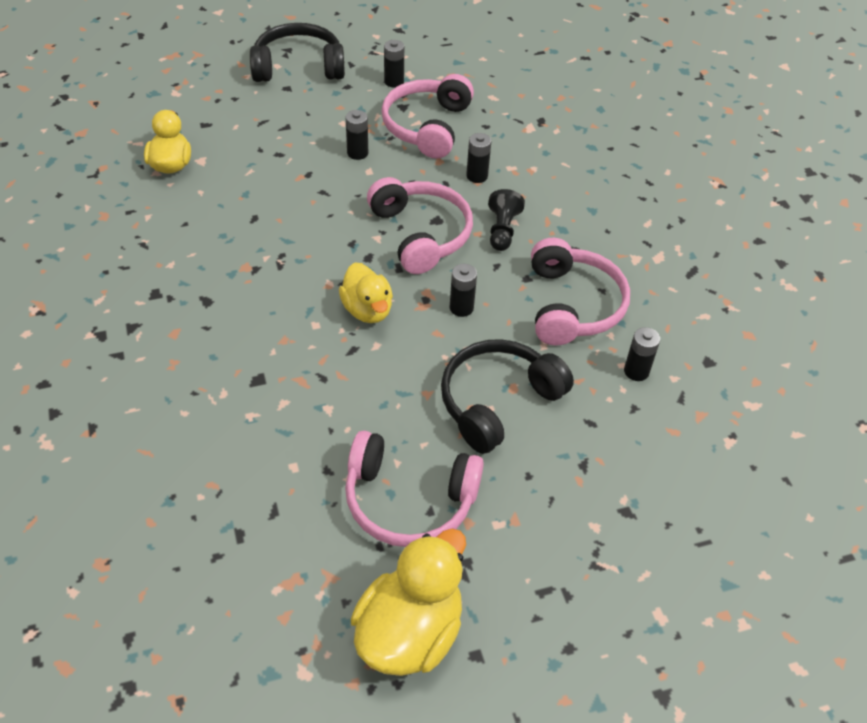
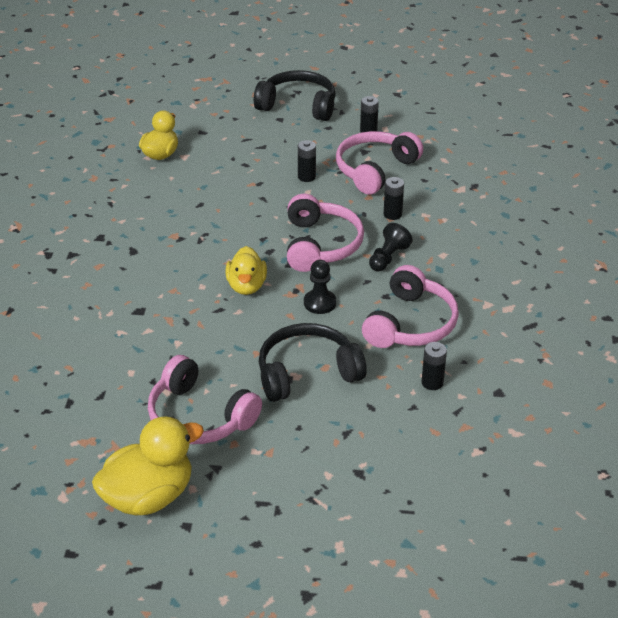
camera: 25 degrees right, 10 degrees down
(461, 308) = (320, 303): black battery -> black pawn

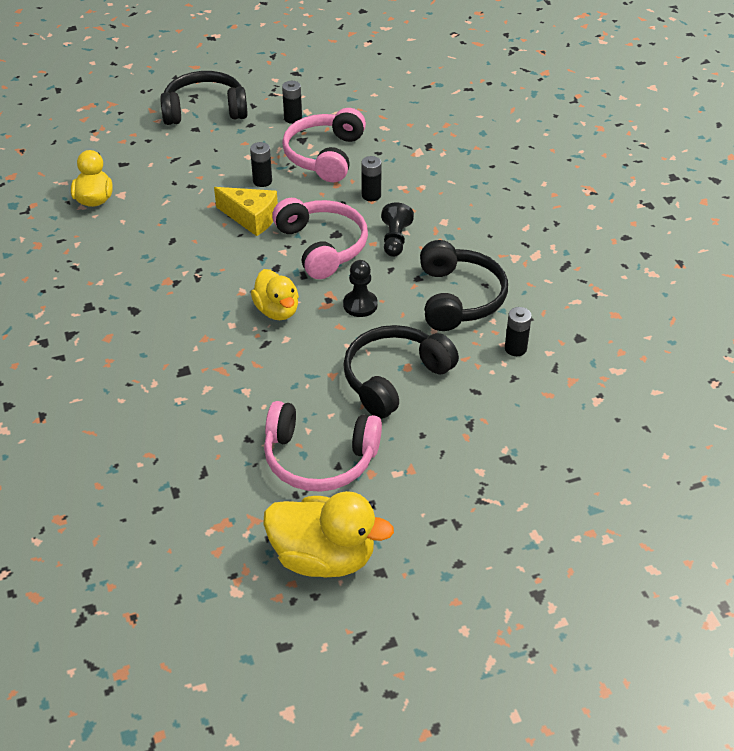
camera: 25 degrees left, 5 degrees up
(149, 496) = (323, 557): yellow duck -> yellow duck turned 75 degrees clockwise
(276, 205) = (251, 218): none -> yellow cheese
(410, 324) = (459, 298): pink headphones -> black headphones

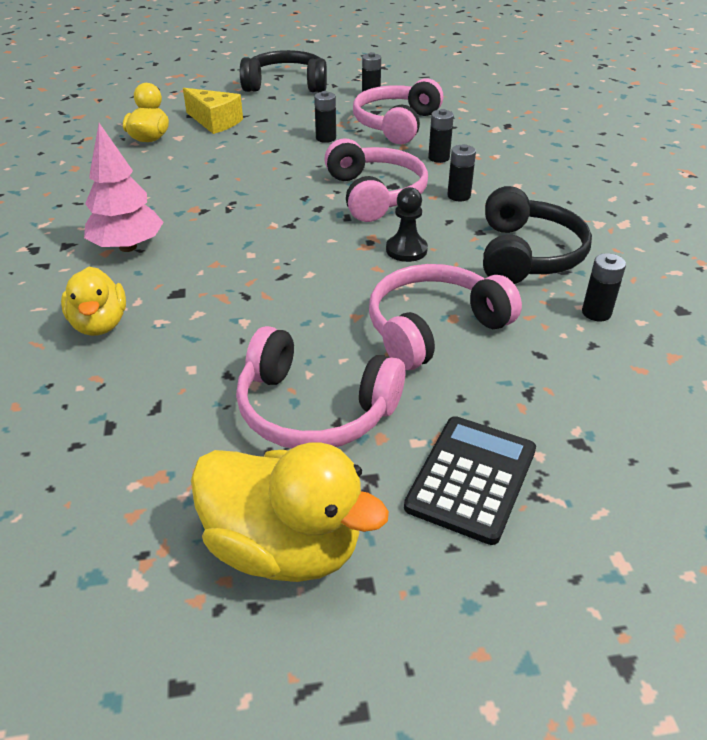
camera: 10 degrees right, 5 degrees down
(124, 330) = (128, 247): none -> pink tree
(251, 218) = (304, 165): yellow cheese -> yellow cheese (215, 122)
(277, 310) = (307, 246): yellow duck -> yellow duck (100, 324)
(394, 378) = (434, 328): black headphones -> pink headphones
(395, 240) = (459, 196): black pawn -> black battery
(437, 494) = (471, 478): none -> black calculator

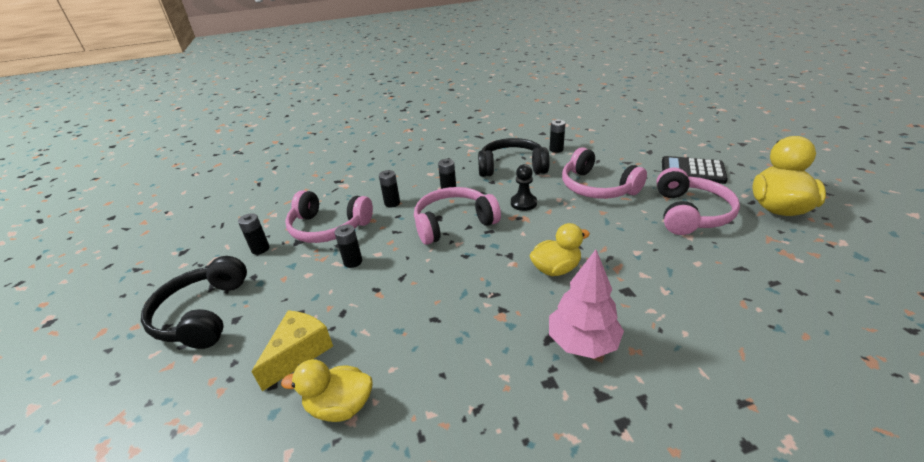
camera: 95 degrees left, 5 degrees down
(100, 324) = (692, 322): yellow duck -> yellow duck (556, 269)

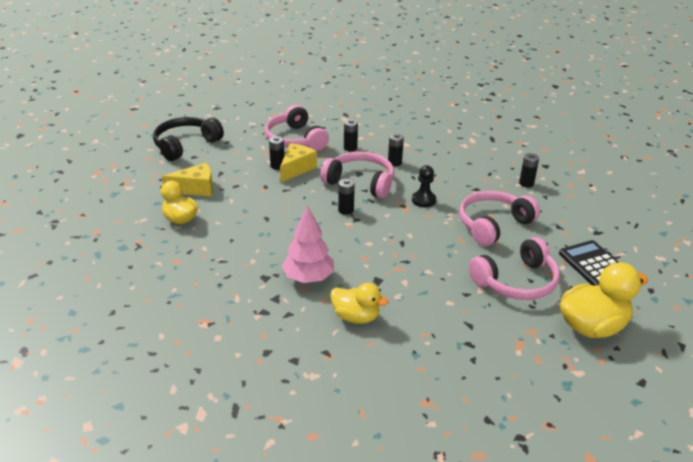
camera: 45 degrees right, 0 degrees up
(260, 249) = (249, 129): black battery -> black battery (346, 210)
(376, 251) = (296, 169): none -> yellow cheese
(512, 167) = (466, 174): black headphones -> none
(556, 269) = (364, 243): yellow duck -> yellow duck (356, 317)
(597, 187) = (493, 225): pink headphones -> pink headphones turned 45 degrees clockwise

